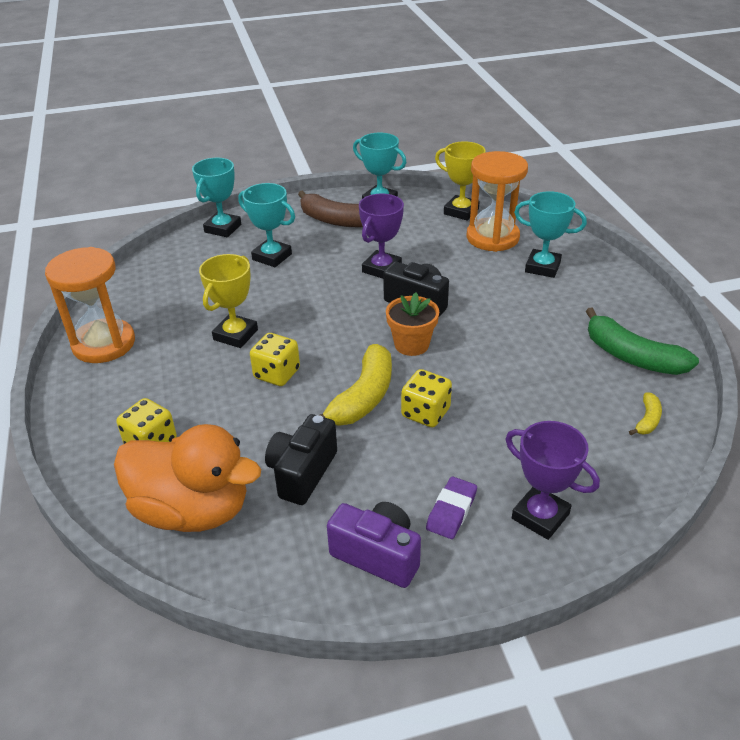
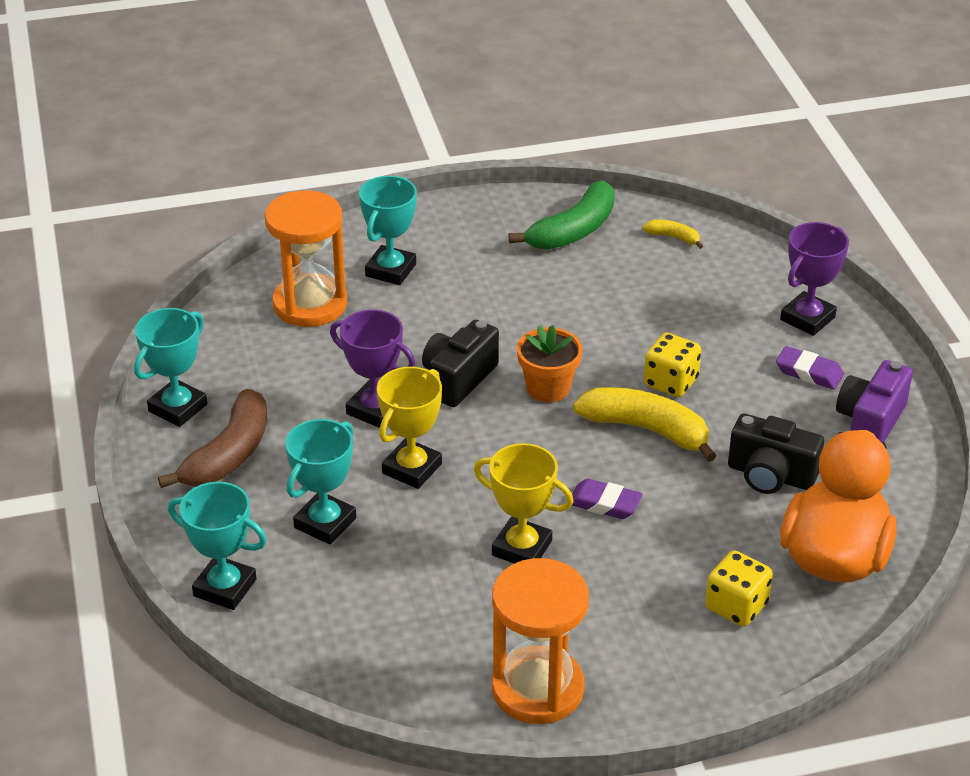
camera: 90 degrees left, 0 degrees up
(277, 374) = (604, 503): yellow dice -> purple eraser
(461, 211) = (231, 327): yellow trophy -> yellow trophy (412, 468)

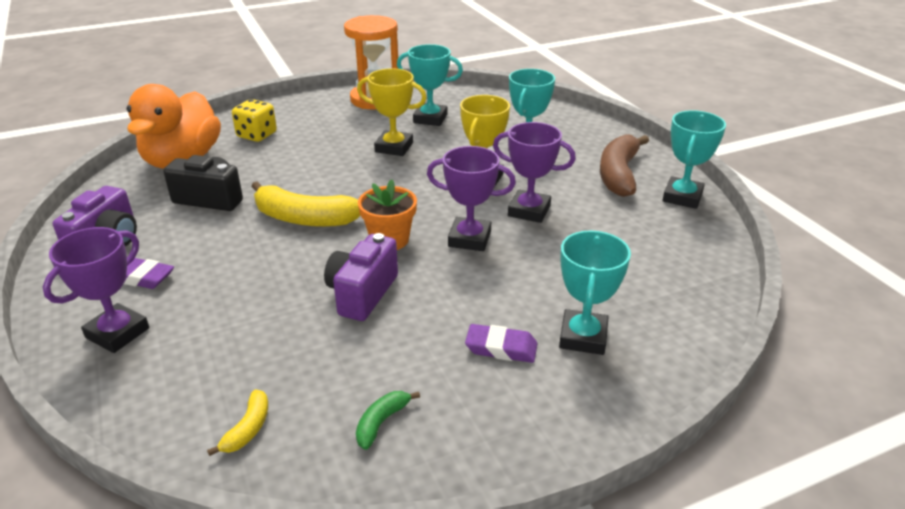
camera: 170 degrees right, 5 degrees down
(225, 588) = (568, 118): turquoise trophy -> turquoise trophy (430, 118)
(310, 304) = (641, 289): orange hourglass -> none
(458, 379) = (469, 239): black camera -> purple trophy
(573, 231) = (381, 422): green banana -> green banana, size x0.48
(582, 330) = (362, 294): none -> purple camera
(604, 503) = (339, 173): purple eraser -> purple eraser (501, 348)
(671, 382) = (279, 255): yellow dice -> none
(673, 237) = (248, 429): yellow banana -> yellow banana turned 90 degrees counterclockwise

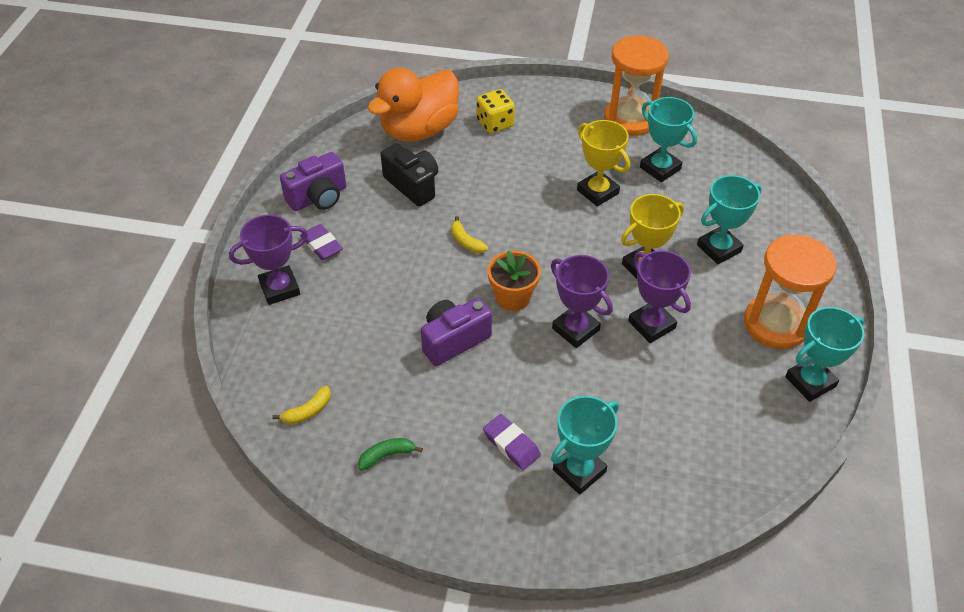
camera: 35 degrees right, 15 degrees up
(304, 218) = (466, 241): yellow banana -> yellow banana, size x0.48
(618, 174) = (775, 324): brown banana -> orange hourglass

